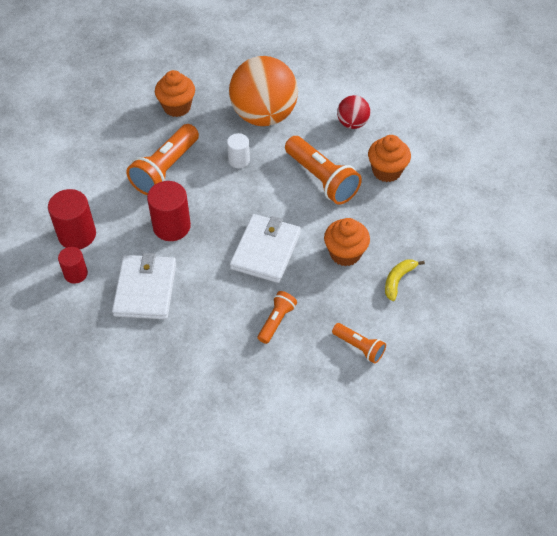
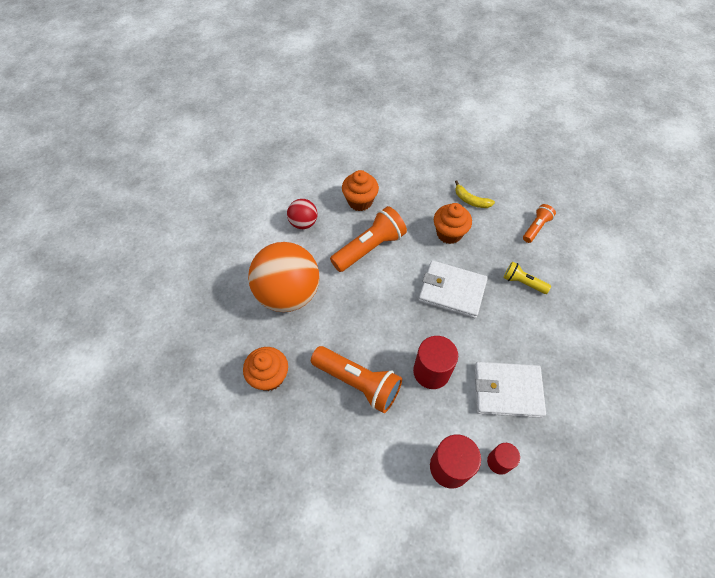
camera: 90 degrees left, 5 degrees up
(239, 160) = (346, 314): white cylinder -> none
(276, 321) = (523, 282): orange flashlight -> yellow flashlight

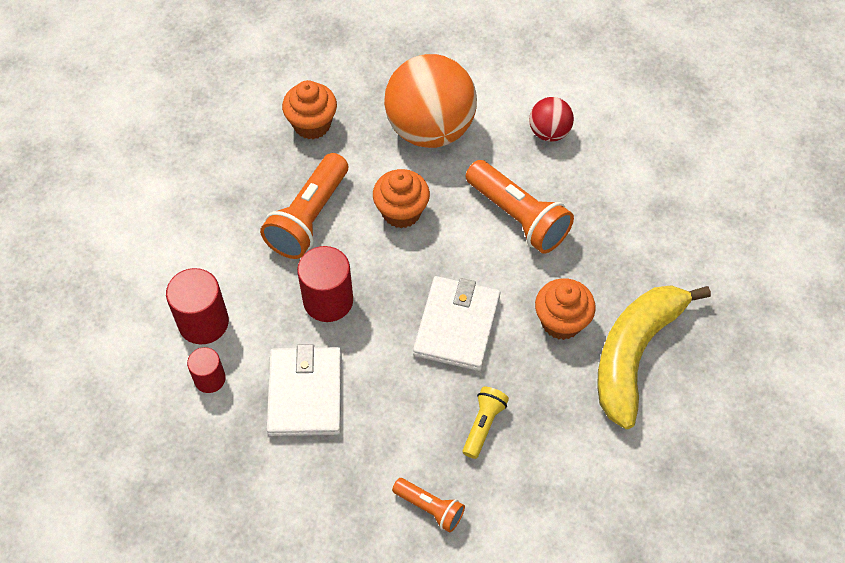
camera: 85 degrees right, 0 degrees up
(360, 201) = (602, 199): orange cupcake -> orange cupcake (401, 212)
(471, 200) = (634, 354): yellow banana -> yellow banana, size x2.35
(536, 227) = (595, 452): orange flashlight -> orange flashlight (430, 508)

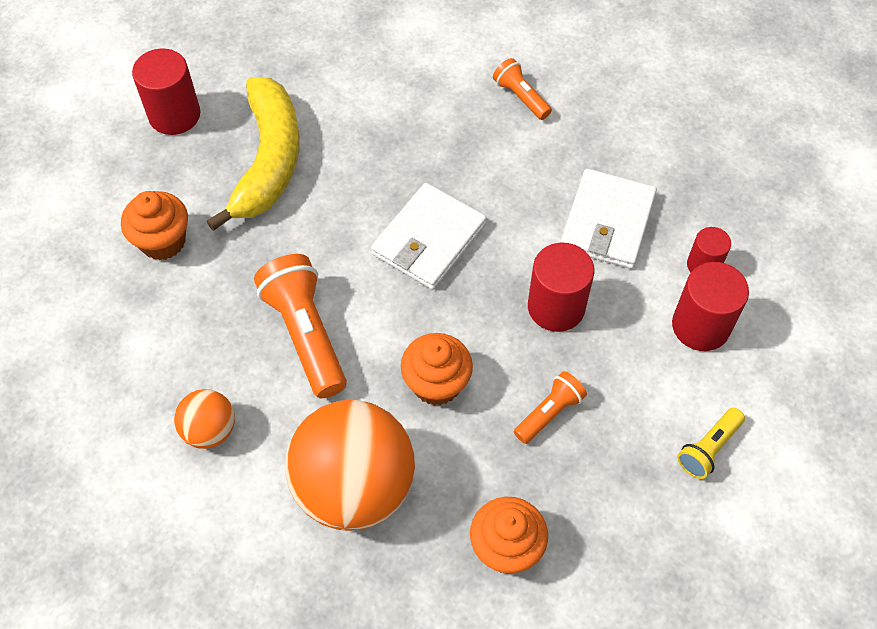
camera: 160 degrees left, 0 degrees up
(309, 217) = (549, 413): orange flashlight -> orange flashlight, size x0.55
(483, 425) = (444, 145): yellow flashlight -> yellow flashlight (708, 448)
(549, 132) = (210, 430): red ball -> orange ball
(561, 322) = (321, 210): orange cupcake -> orange cupcake (163, 241)
(634, 354) = (268, 160): yellow banana -> yellow banana turned 45 degrees counterclockwise
(747, 372) = (174, 115): none -> red cylinder

